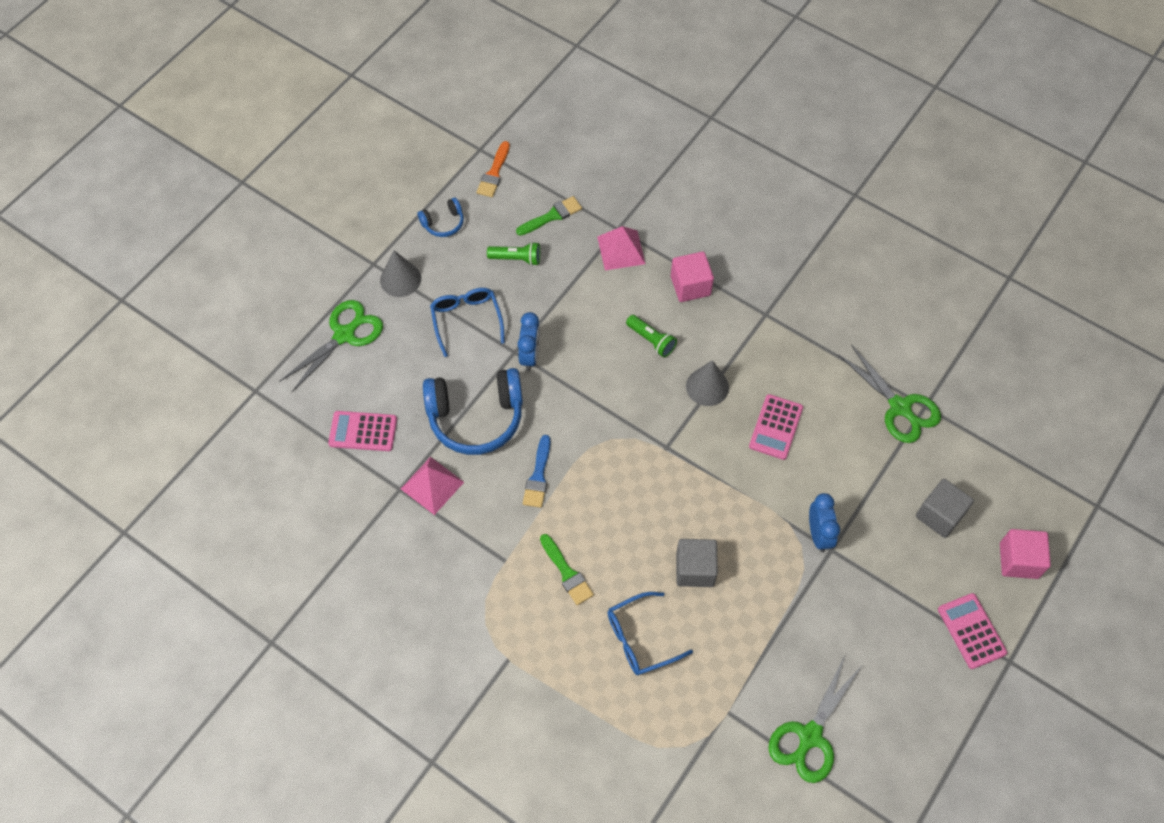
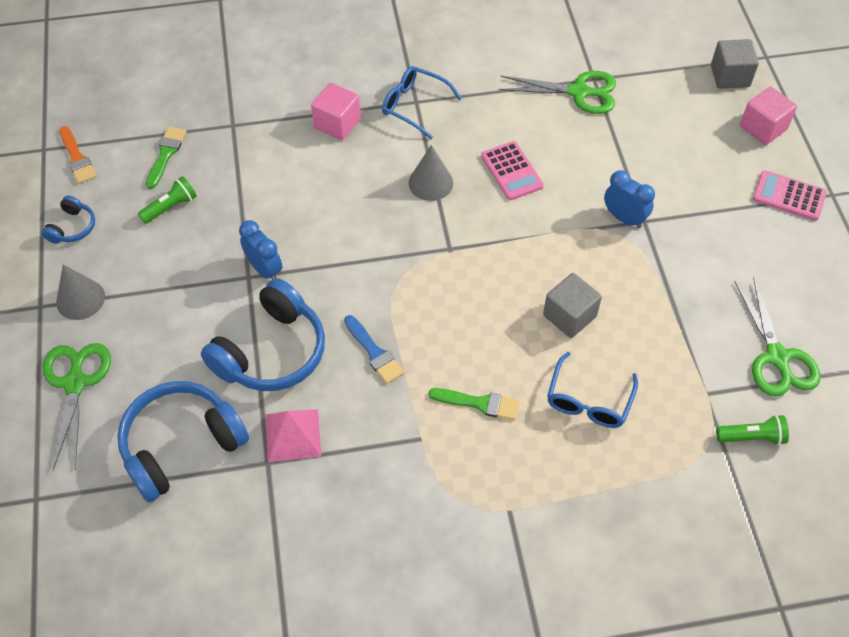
camera: 45 degrees left, 5 degrees down
(363, 431) = (181, 445): pink calculator -> blue headphones
(466, 320) = (178, 285): blue glasses -> blue glasses (414, 106)
(621, 250) = (253, 138): pink pyramid -> none
(651, 340) = (351, 183): green flashlight -> green flashlight (752, 437)
(939, 515) = (684, 140): grey cube -> grey cube (730, 76)

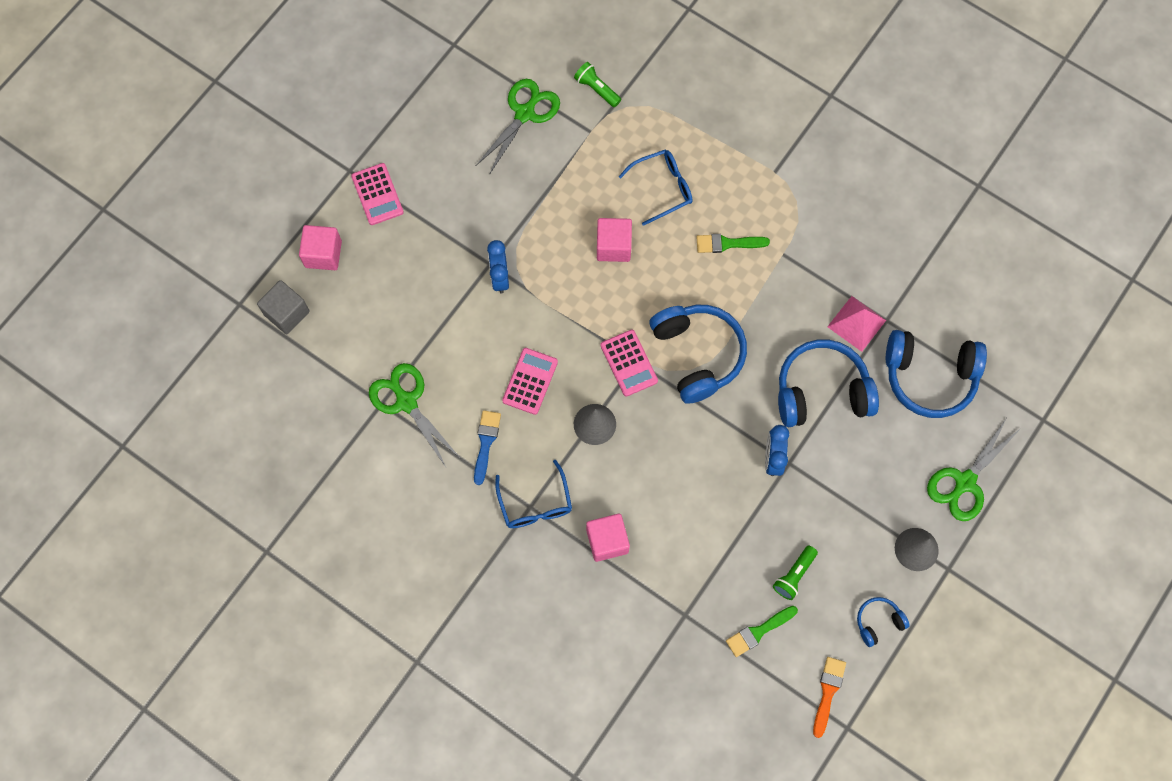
camera: 135 degrees left, 15 degrees up
(170, 207) = (794, 575): green flashlight -> green flashlight turned 60 degrees counterclockwise
(374, 352) = (758, 332): blue brush -> blue brush (486, 443)
(406, 293) = (697, 354): none -> blue headphones
(453, 242) = (629, 363): none -> pink calculator
(479, 403) = (727, 243): green brush -> green brush turned 60 degrees counterclockwise
(569, 316) = (613, 246): grey cube -> pink cube

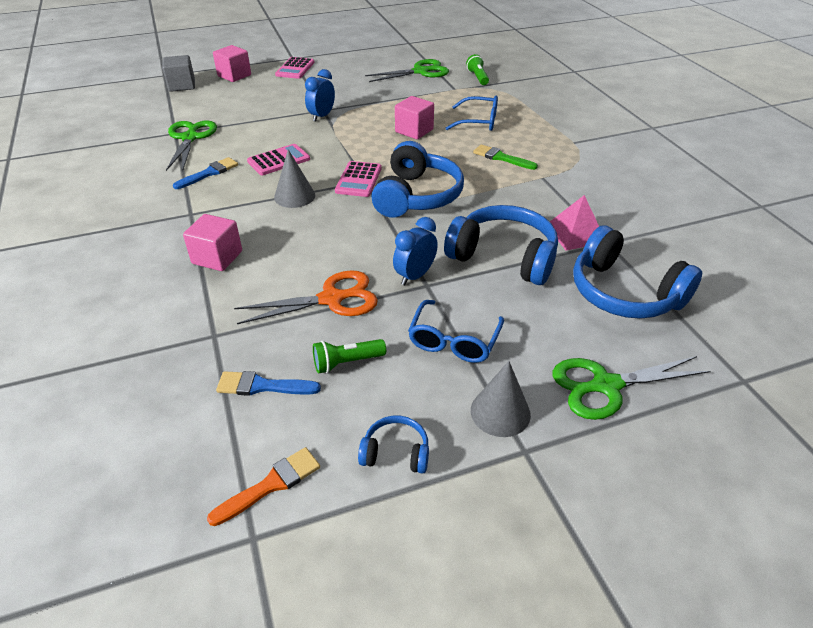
camera: 35 degrees right, 30 degrees down
(535, 503) = (196, 214): blue glasses -> blue glasses (454, 340)
(734, 524) = (332, 299): none -> orange scissors
(758, 631) = (262, 386): green brush -> blue brush

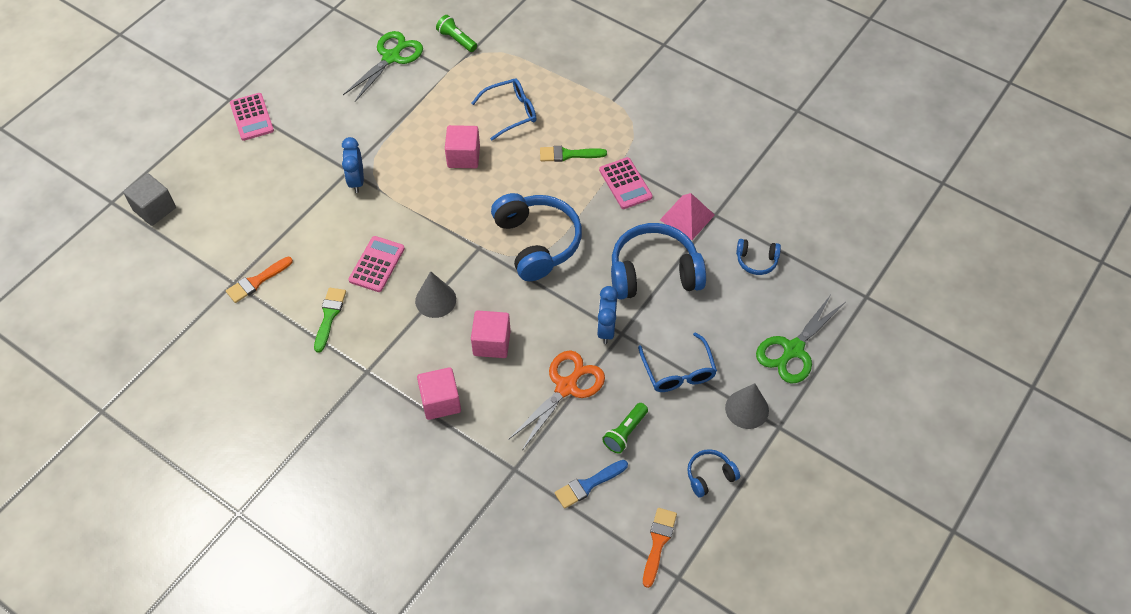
camera: 35 degrees left, 15 degrees up
(190, 138) = (257, 281): green scissors -> orange brush
(209, 173) = (329, 316): blue brush -> green brush
(234, 76) = (196, 163): pink cube -> pink cube (491, 343)
(358, 180) = (471, 249): pink calculator -> pink calculator (625, 183)
(624, 293) = (756, 260): blue headphones -> blue headphones, size x0.48

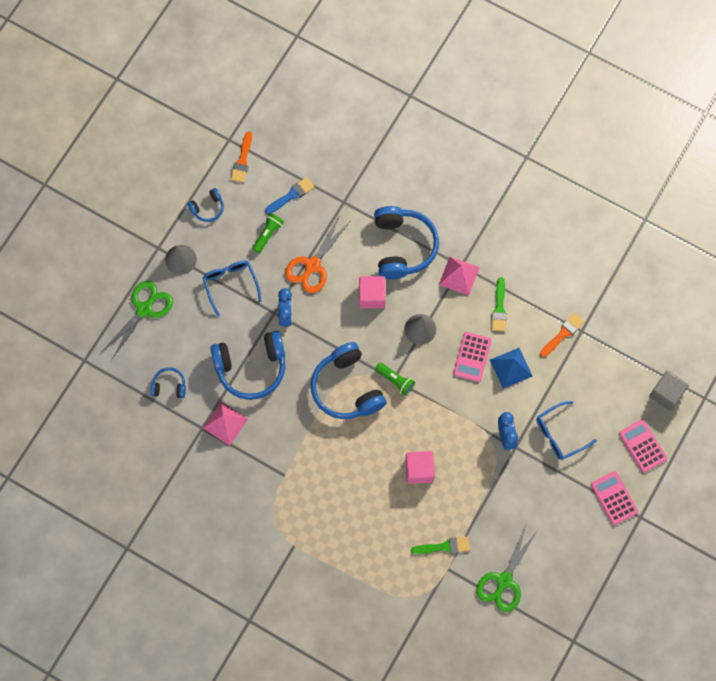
camera: 175 degrees right, 15 degrees up
(332, 249) = (511, 368): none -> blue pyramid
(372, 359) = (459, 276): none -> pink pyramid
(440, 401) = (402, 247): pink cube -> blue headphones
(456, 40) = (446, 609): green flashlight -> green flashlight (395, 380)
(511, 112) = (384, 523): blue glasses -> blue glasses (559, 434)
(568, 154) = (328, 480): green brush -> green brush (444, 547)
(625, 183) = (278, 453): pink calculator -> pink calculator (642, 446)

